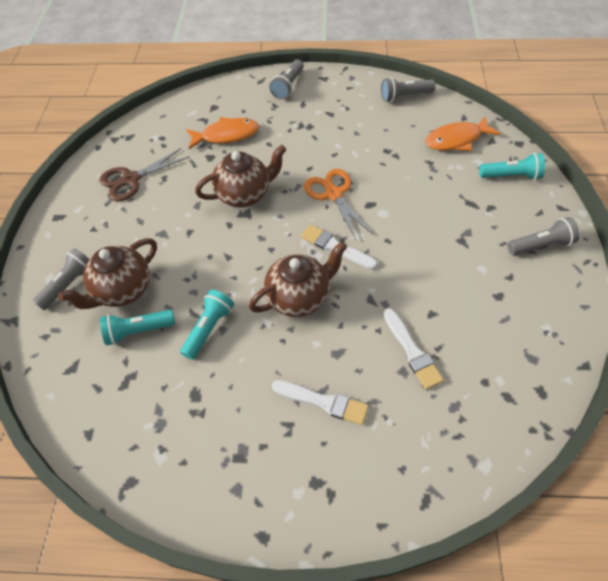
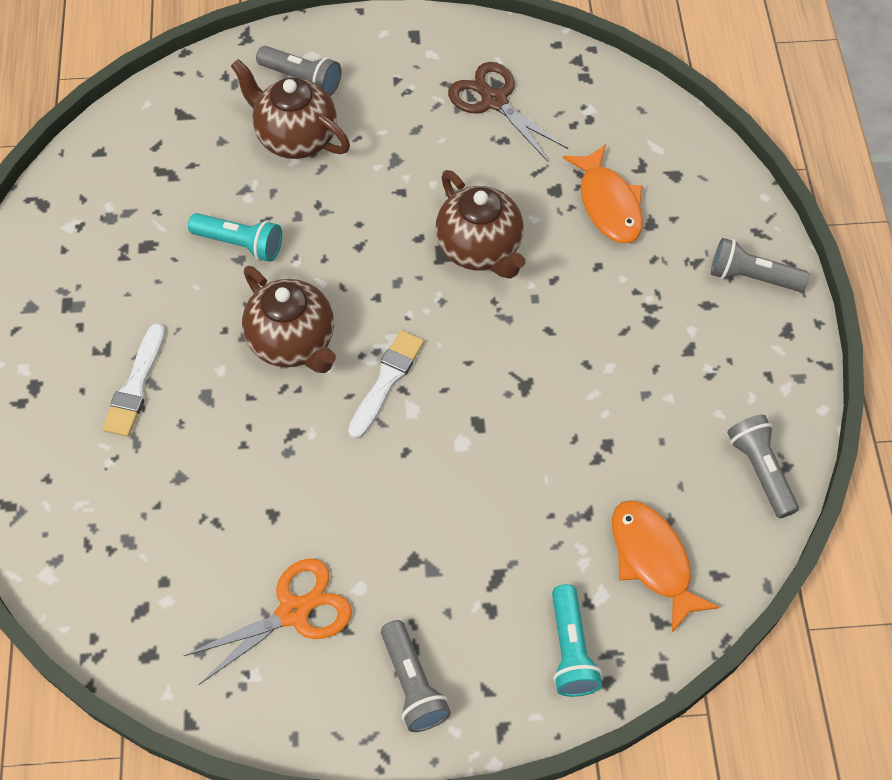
camera: 80 degrees right, 5 degrees up
(138, 331) = (234, 168): turquoise flashlight -> none
(333, 194) = (494, 370): orange scissors -> orange scissors (293, 612)
(412, 351) = (210, 488): white brush -> none

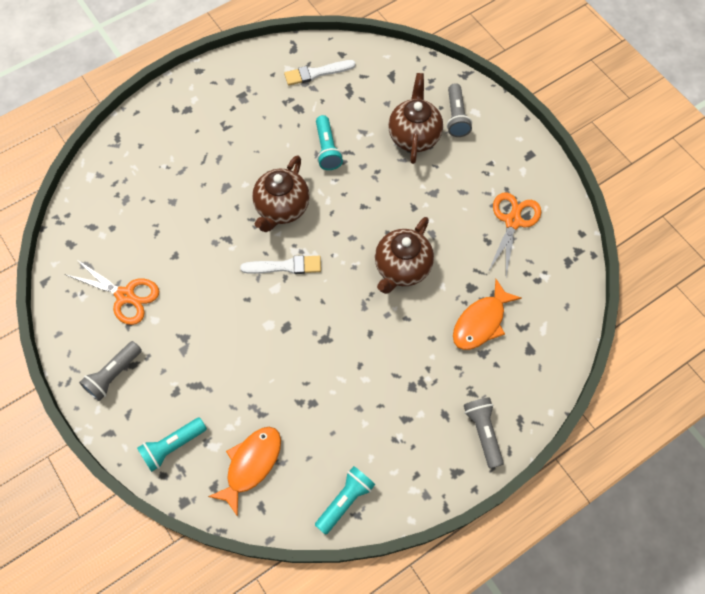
camera: 60 degrees right, 5 degrees up
(135, 385) = (213, 152): white brush -> white brush (316, 73)
(494, 101) = (513, 221): brown scissors -> orange scissors
(760, 470) = (345, 500): grey flashlight -> turquoise flashlight

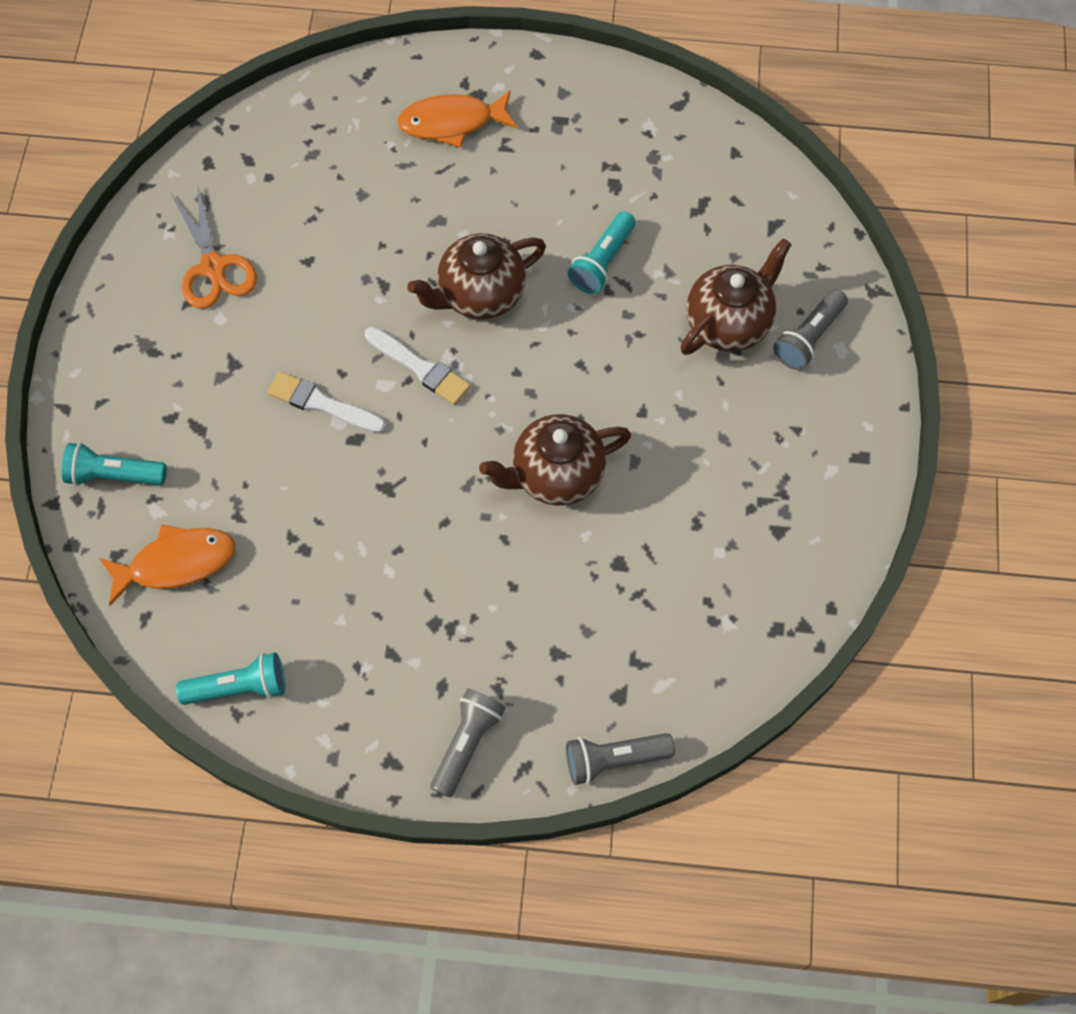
camera: 40 degrees right, 0 degrees up
(113, 375) = (124, 347): grey flashlight -> grey flashlight (614, 759)
(316, 73) = (679, 155): white brush -> white brush (322, 404)
(481, 322) = (591, 614): orange fish -> orange fish (452, 123)
(513, 221) = (753, 524): orange scissors -> none

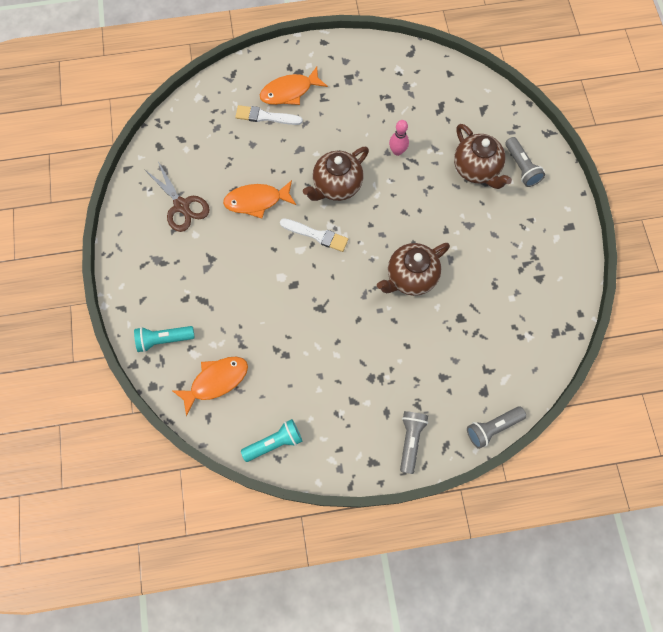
camera: 15 degrees left, 5 degrees up
(213, 267) = (181, 205): orange scissors -> brown scissors
(322, 404) = (269, 269): white brush -> white brush (265, 116)
(339, 288) = (257, 201): none -> orange fish
(602, 262) = (397, 151): turquoise flashlight -> pink bowling pin
(729, 323) = (476, 169): brown teapot -> brown teapot turned 120 degrees clockwise
(808, 338) = (521, 167): grey flashlight -> grey flashlight turned 45 degrees counterclockwise

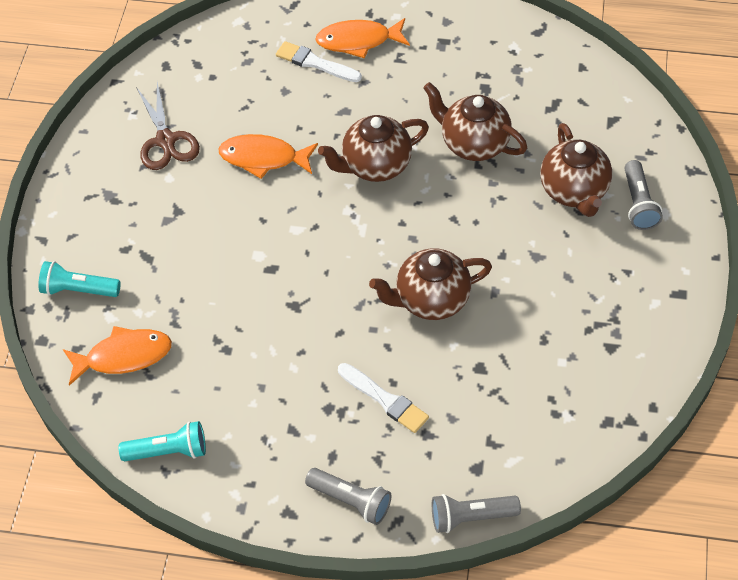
camera: 20 degrees right, 15 degrees down
(316, 235) = (325, 217): white brush -> white brush (385, 399)
(397, 151) = (473, 144): pink bowling pin -> brown teapot
(410, 440) = (351, 500): grey flashlight -> grey flashlight turned 90 degrees clockwise

